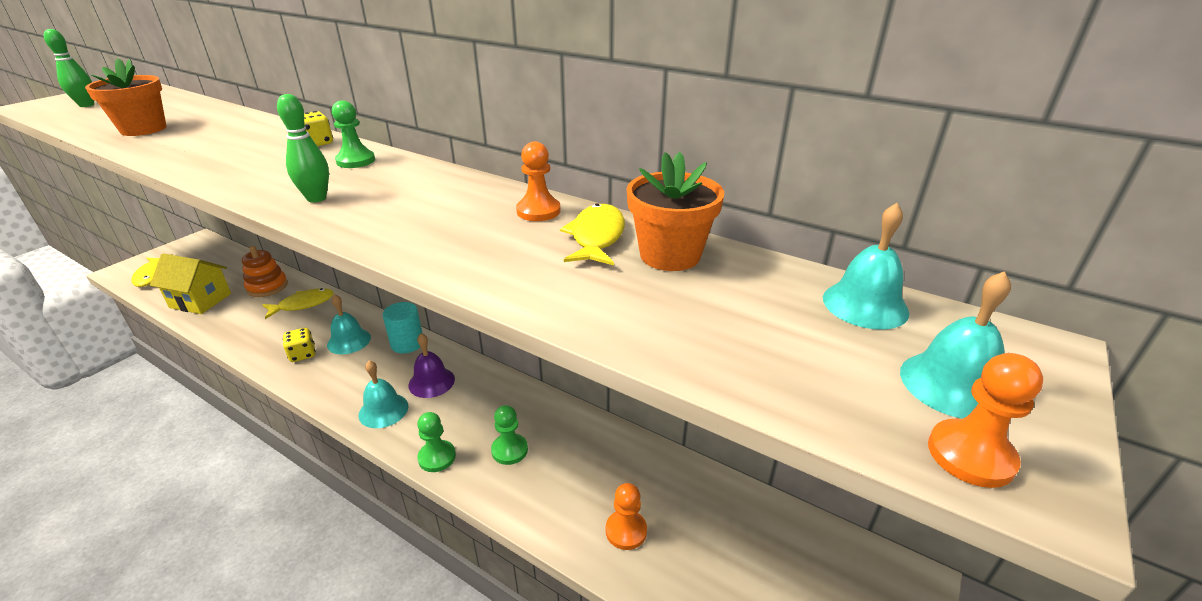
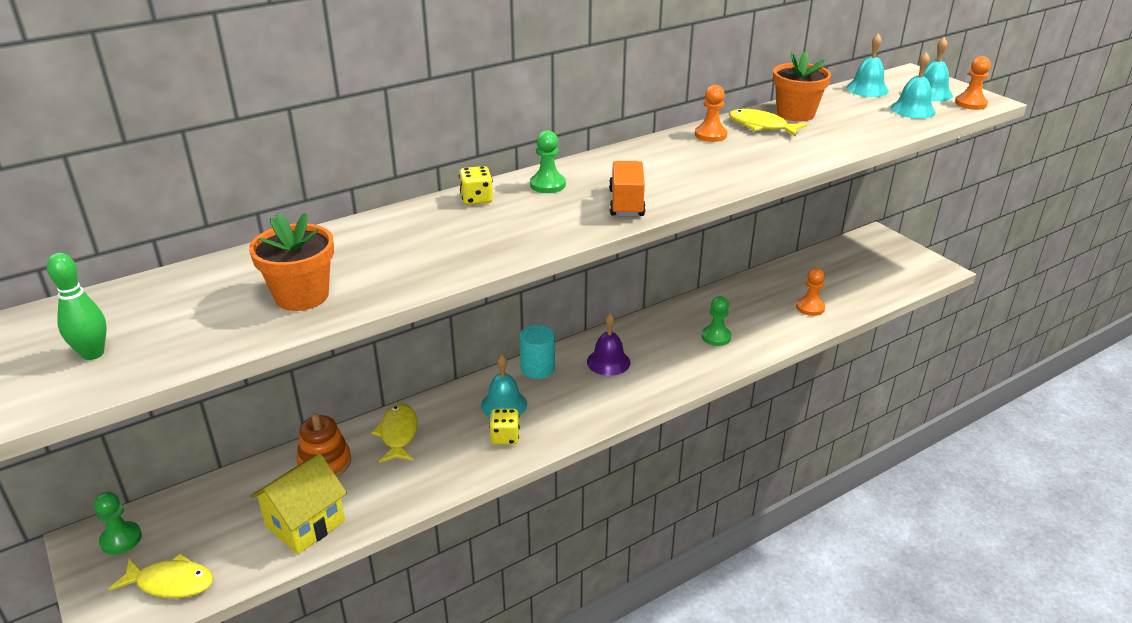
camera: 65 degrees left, 0 degrees up
(316, 198) = (626, 203): green bowling pin -> orange truck
(383, 410) = (631, 392): turquoise bell -> turquoise bell (913, 110)
(437, 457) = (705, 371): green pawn -> green pawn (121, 539)

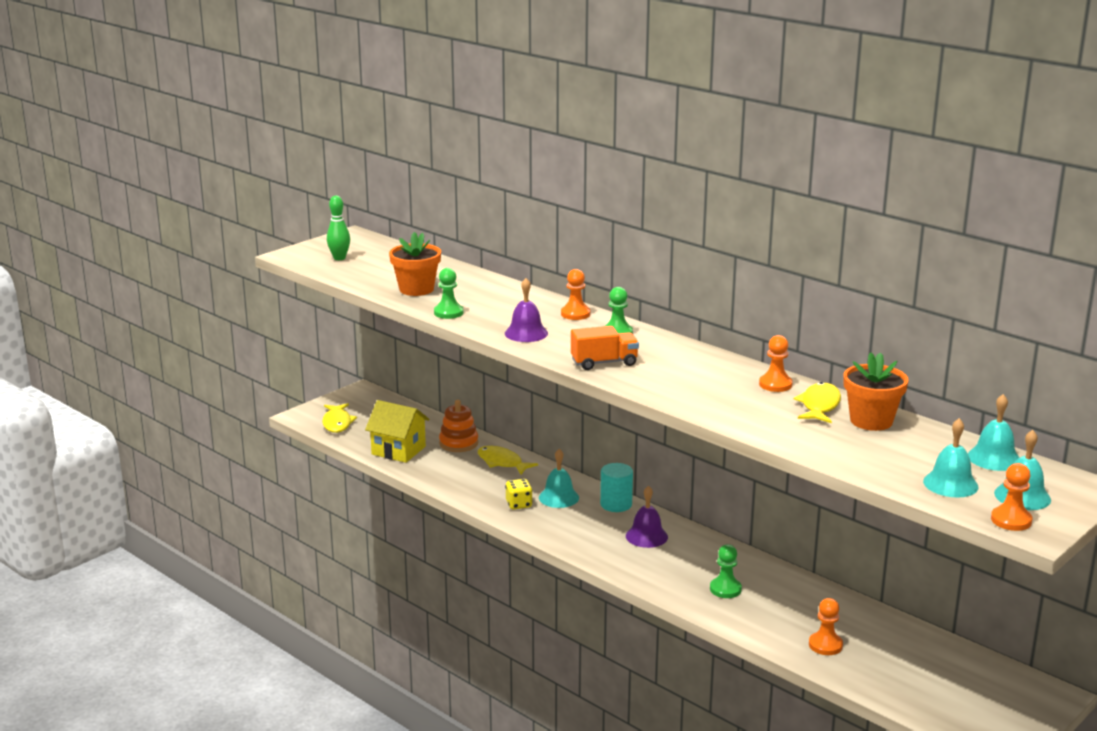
camera: 75 degrees right, 10 degrees down
(121, 539) = (366, 400): green pawn -> green pawn (448, 313)
(398, 434) = (502, 462): yellow fish -> yellow fish turned 120 degrees counterclockwise
(476, 199) = (575, 314): yellow dice -> orange pawn
(516, 236) = (526, 333): none -> purple bell

